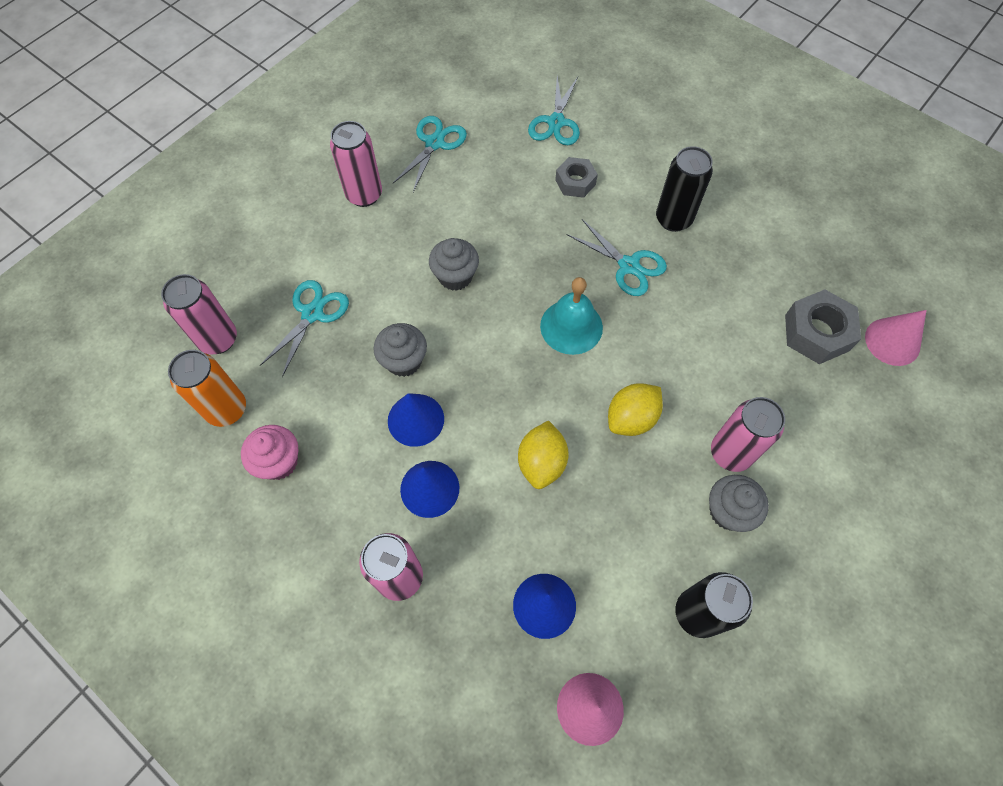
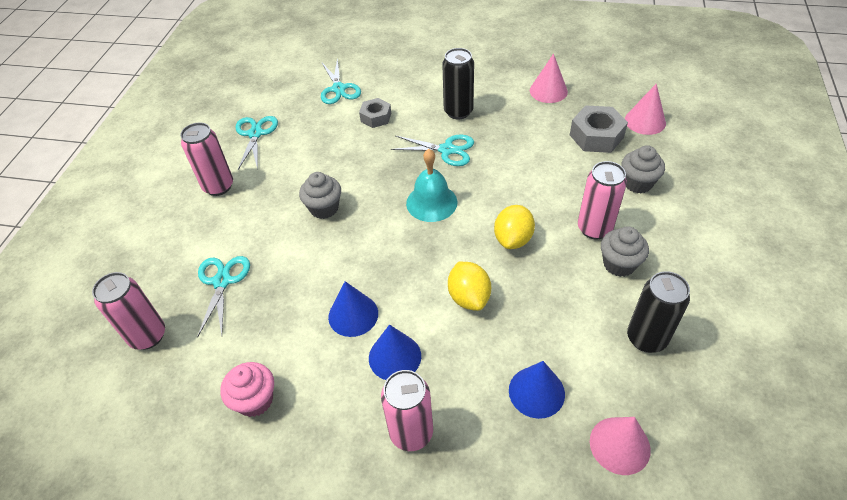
camera: 25 degrees left, 15 degrees down
(227, 409) = (185, 384): orange can -> none
(404, 361) = (318, 280): grey cupcake -> grey cupcake (637, 183)
(800, 240) = (548, 91): none -> pink cone

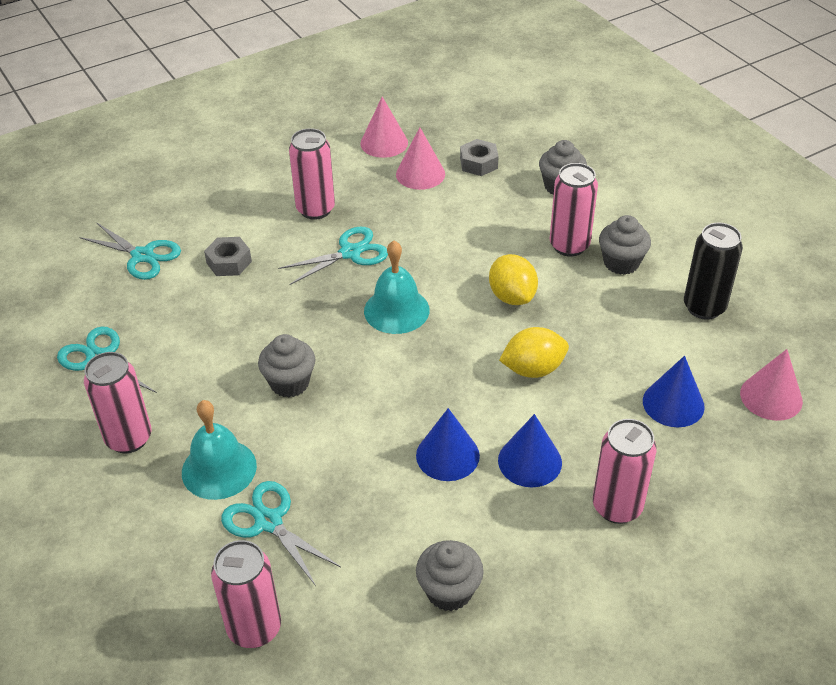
camera: 45 degrees left, 5 degrees down
(236, 233) = (219, 469): none -> turquoise bell
(255, 400) = (449, 591): pink cupcake -> grey cupcake
(458, 112) = (315, 209): black can -> pink can
(469, 297) = (533, 369): yellow lemon -> yellow lemon turned 45 degrees counterclockwise
(596, 136) = (478, 163): grey nut -> grey nut, size x0.64
(645, 121) = (506, 127): pink cone -> pink cone (420, 174)

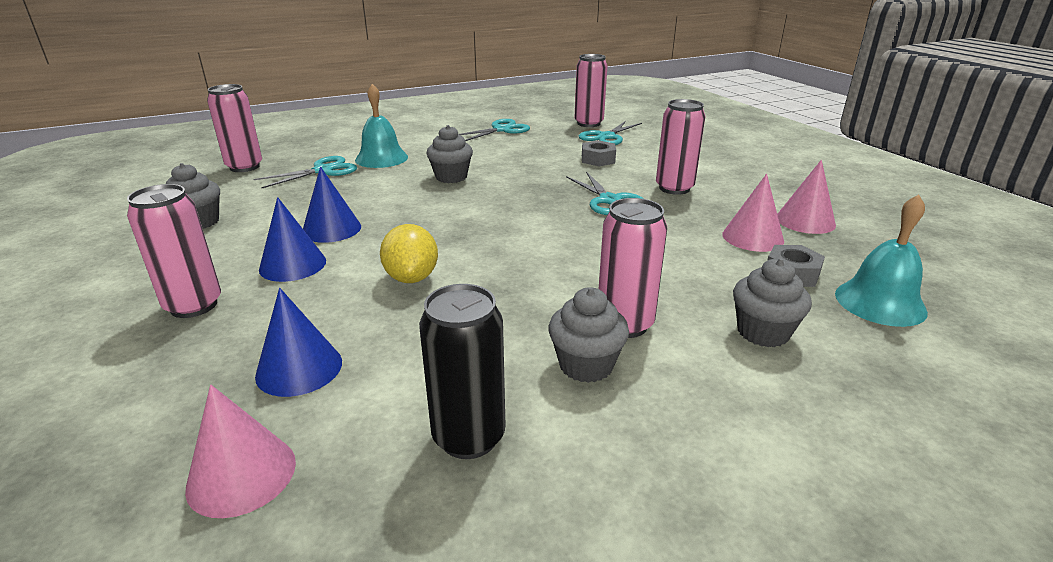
camera: 95 degrees right, 15 degrees down
(129, 438) = (425, 138): pink can -> pink can (588, 123)
(396, 310) = (524, 216): turquoise bell -> turquoise bell (880, 302)
(512, 296) = (531, 275): yellow lemon -> none

